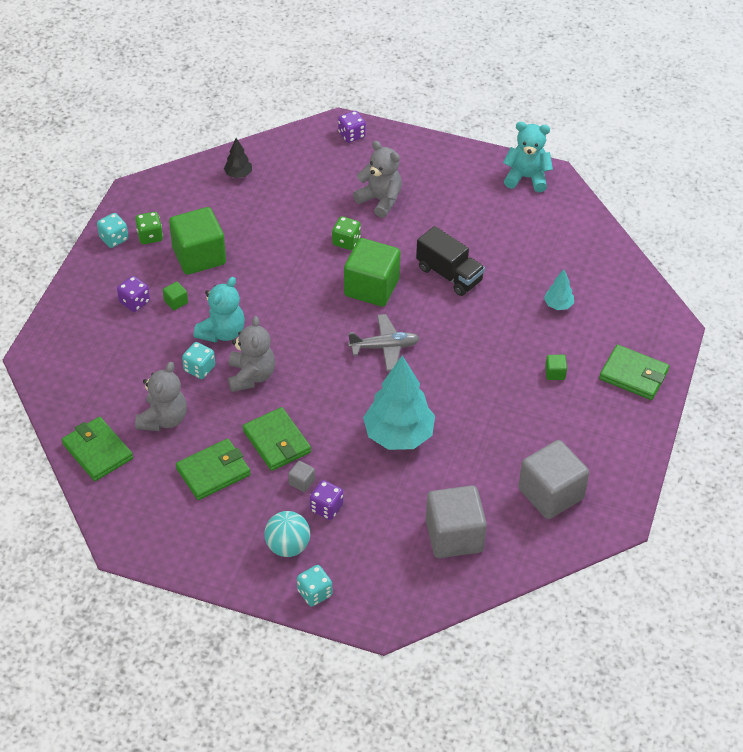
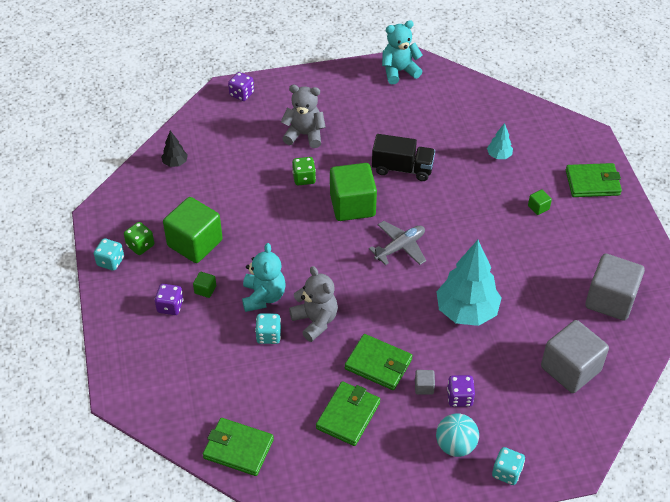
camera: 30 degrees left, 0 degrees up
(163, 419) = (272, 392): grey teddy bear -> none

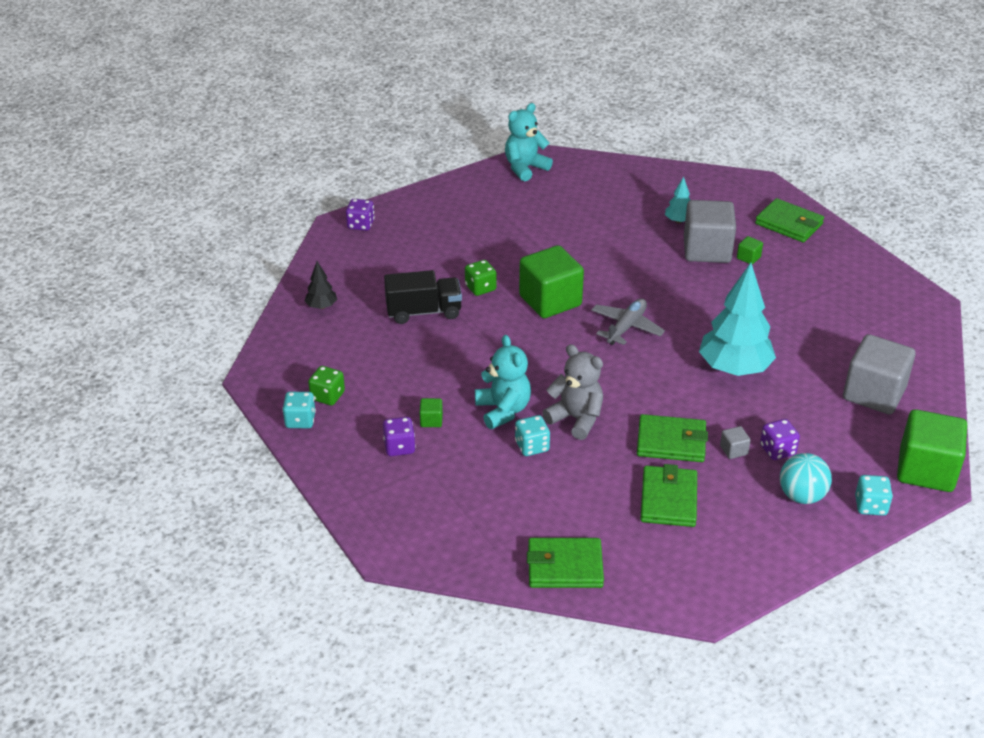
camera: 20 degrees left, 10 degrees down
(195, 243) = (391, 378): green cube -> green cube (926, 470)
(304, 135) = (456, 247): grey teddy bear -> none
(402, 168) = (583, 255): black truck -> black truck (423, 312)
(592, 183) = (789, 224): green wallet -> green wallet turned 60 degrees clockwise
(610, 300) = (873, 322): grey cube -> grey cube (707, 250)

